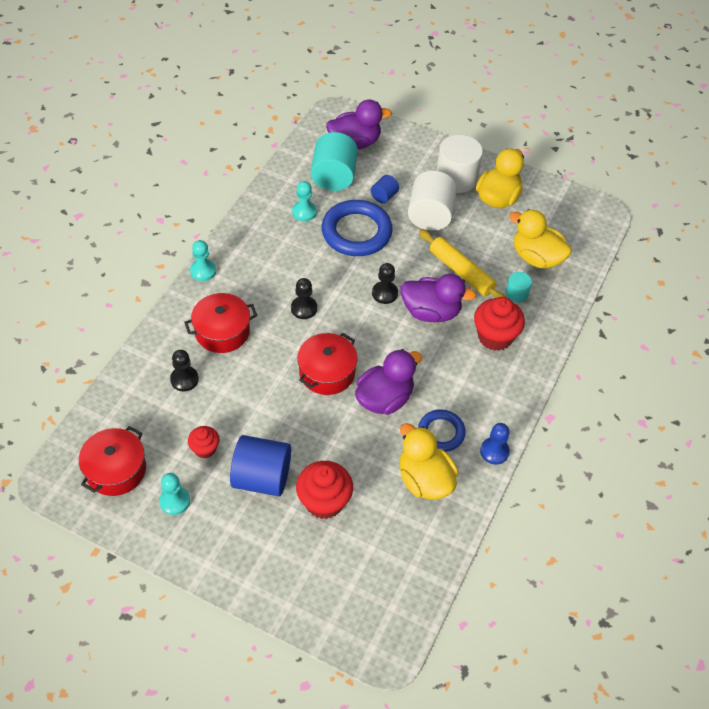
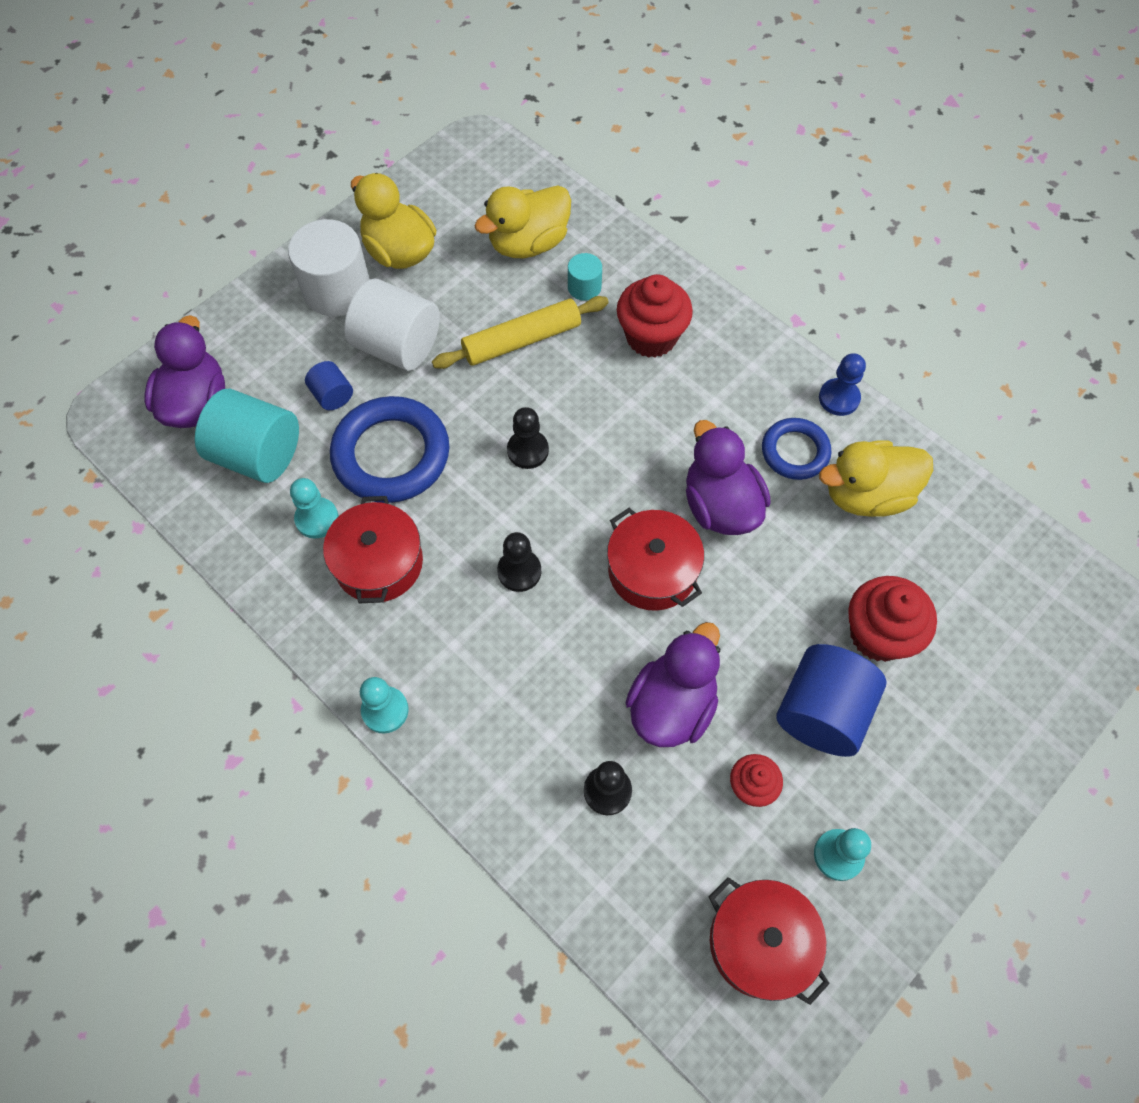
camera: 70 degrees left, 10 degrees up
(222, 331) = (526, 708): red pot -> red pot (378, 563)
(431, 312) = (582, 400): purple duck -> purple duck (672, 705)

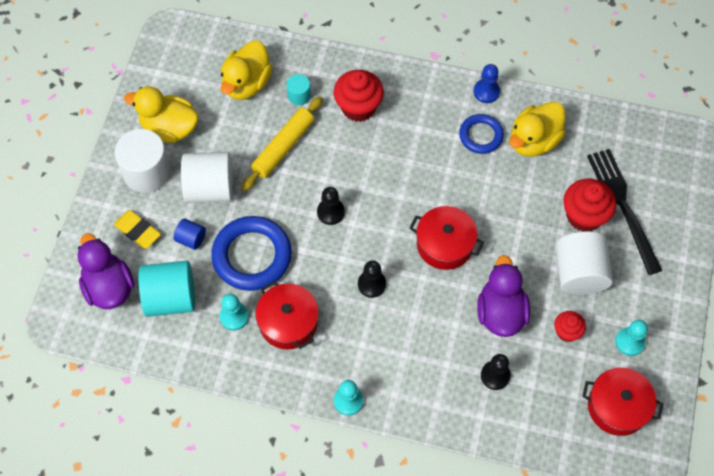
camera: 30 degrees left, 0 degrees up
(277, 354) = (138, 231): none -> yellow eraser
(720, 505) = (459, 188): purple duck -> none
(821, 712) = (579, 273): blue cylinder -> white cylinder
(946, 650) = (623, 206): none -> black fork

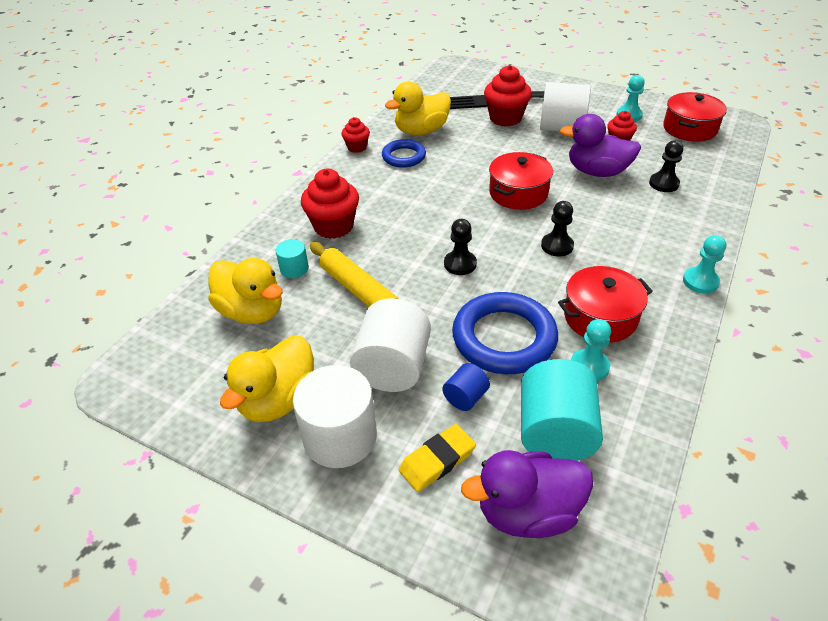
camera: 75 degrees left, 20 degrees down
(486, 92) = (357, 147): blue pawn -> red cupcake
(533, 141) = (421, 131): yellow duck -> yellow duck turned 90 degrees clockwise

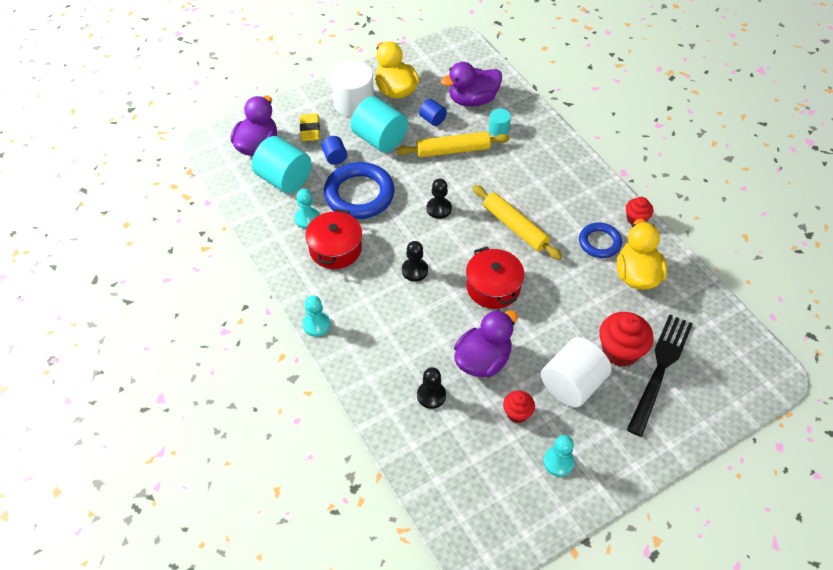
camera: 120 degrees right, 10 degrees up
(252, 311) = (472, 100): yellow duck -> purple duck
(316, 332) = (432, 119): none -> blue cylinder
(333, 226) = (531, 163): red cupcake -> none
(393, 367) = (380, 139): white cylinder -> turquoise cylinder
(433, 206) = (515, 227): none -> yellow rolling pin
(689, 129) = (497, 496): red pot -> none

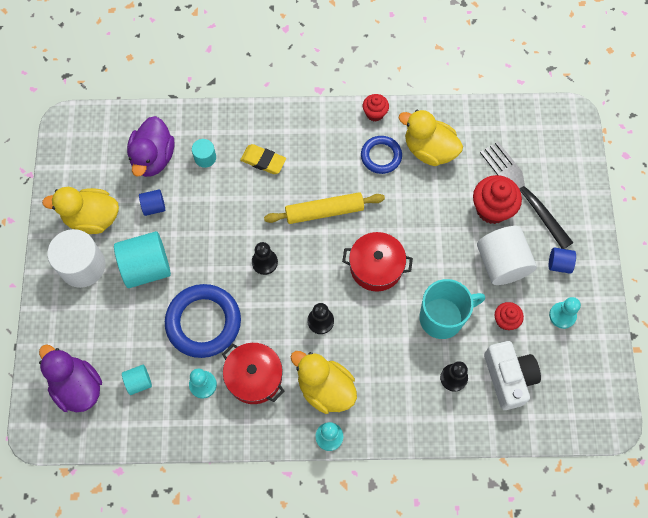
camera: 60 degrees left, 15 degrees up
(284, 179) = (139, 382): turquoise cylinder -> turquoise cylinder, size x0.50
(310, 130) = (90, 325): yellow eraser -> yellow eraser (263, 161)
(335, 157) = (142, 320): blue cylinder -> blue cylinder (559, 264)
(357, 302) = (325, 388): none -> yellow duck
(453, 150) = (204, 211): yellow rolling pin -> none
(462, 442) = (508, 377): none -> white camera
(483, 360) = (442, 317): purple duck -> turquoise mug

